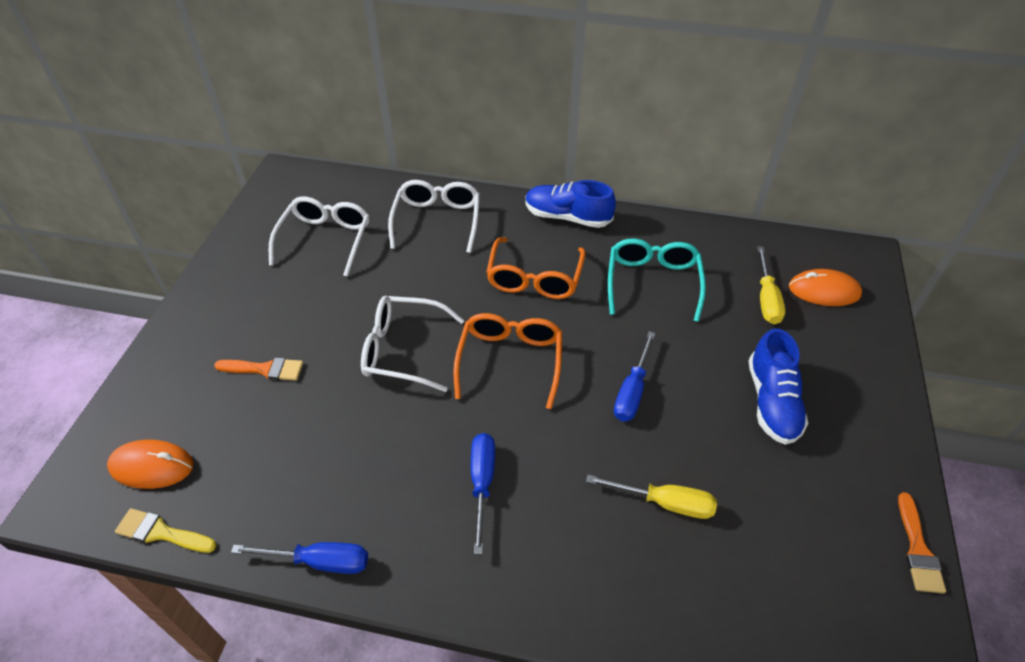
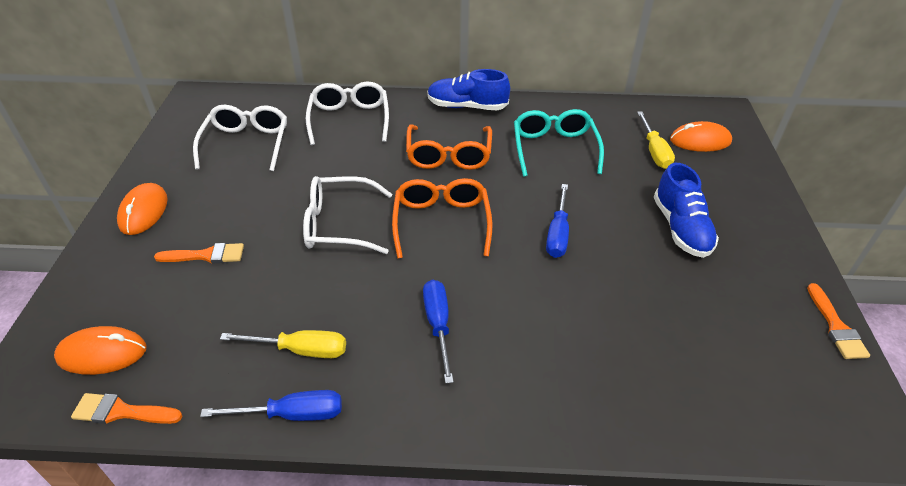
camera: 10 degrees left, 5 degrees down
(161, 532) = (121, 412): yellow brush -> orange brush
(212, 310) = (143, 211): none -> orange mouse
(664, 503) = (609, 319): yellow screwdriver -> yellow screwdriver (300, 350)

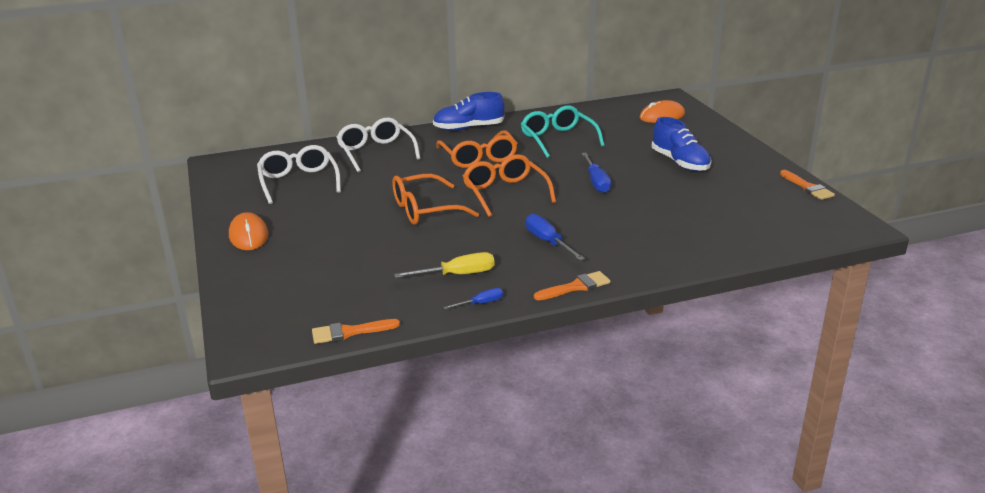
camera: 20 degrees left, 15 degrees down
(102, 353) = (300, 311): orange mouse -> none
(206, 255) = (331, 247): orange brush -> orange brush (576, 287)
(292, 414) = (481, 303): blue screwdriver -> blue screwdriver, size x0.60
(338, 224) = (425, 210): white glasses -> orange glasses
(654, 151) = (633, 127): yellow screwdriver -> none

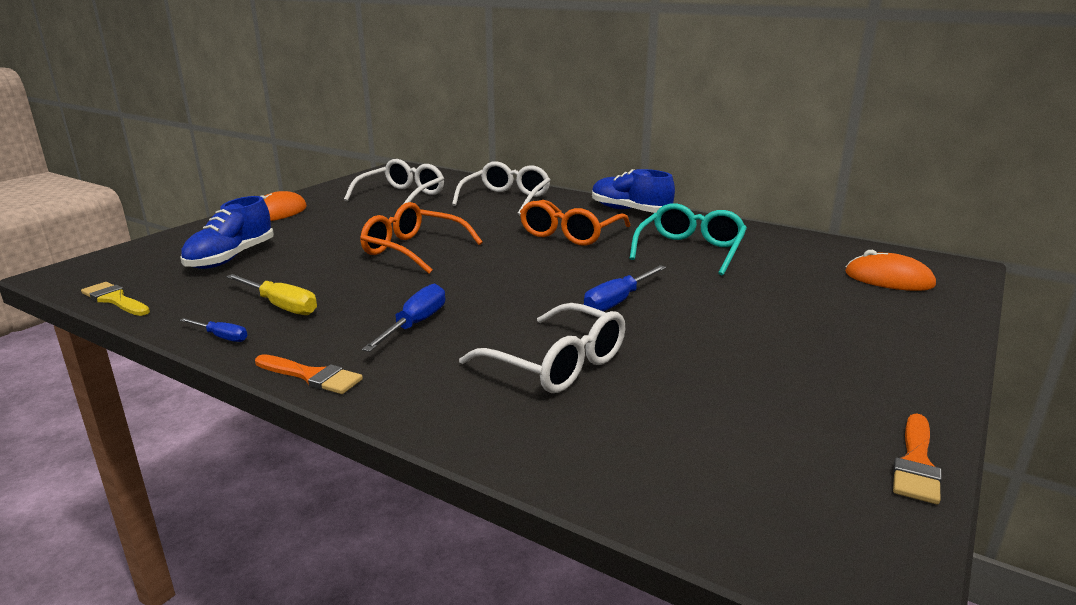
camera: 50 degrees right, 5 degrees down
(349, 332) = (115, 299): orange brush -> yellow brush
(505, 193) = (507, 268): orange glasses -> none
(646, 221) = (557, 364): none -> white glasses
(680, 163) = (777, 332): blue shoe -> blue shoe (231, 258)

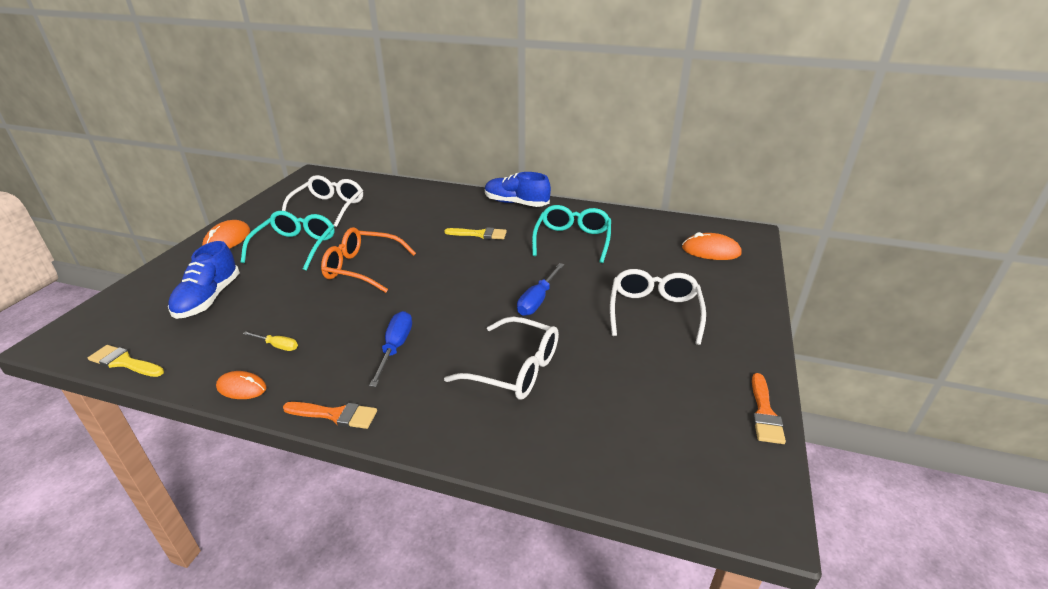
camera: 15 degrees left, 10 degrees up
(221, 337) = (241, 388): blue screwdriver -> orange mouse
(281, 306) = (277, 346): yellow screwdriver -> yellow screwdriver, size x0.60
(348, 225) = (295, 247): none -> turquoise glasses
(506, 199) = (416, 201): white glasses -> white glasses (654, 311)
(570, 234) = (479, 234): orange glasses -> yellow brush

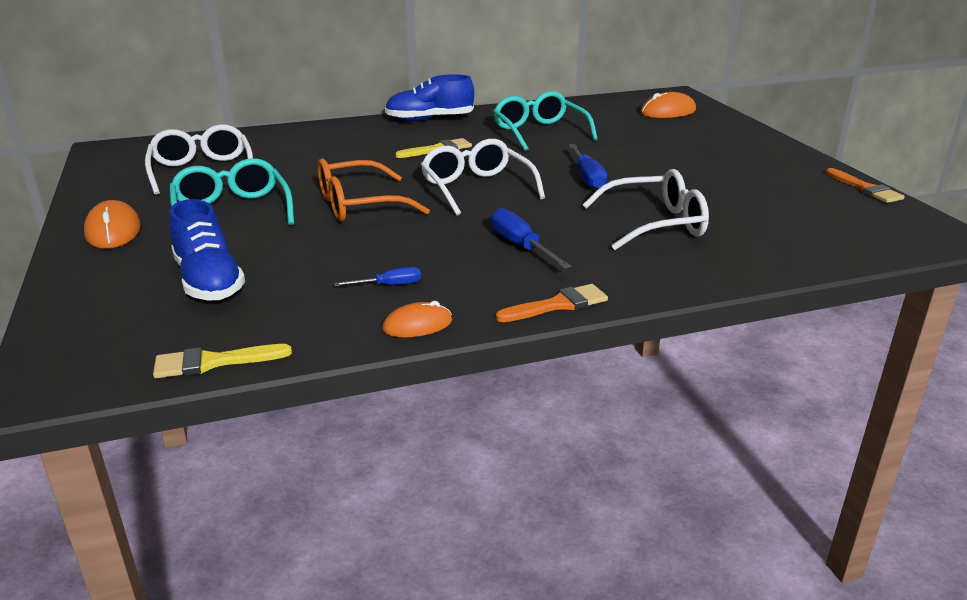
camera: 35 degrees left, 5 degrees down
(277, 346) = (389, 285): yellow screwdriver -> blue screwdriver
(654, 311) = (694, 158): white glasses -> white glasses (477, 188)

